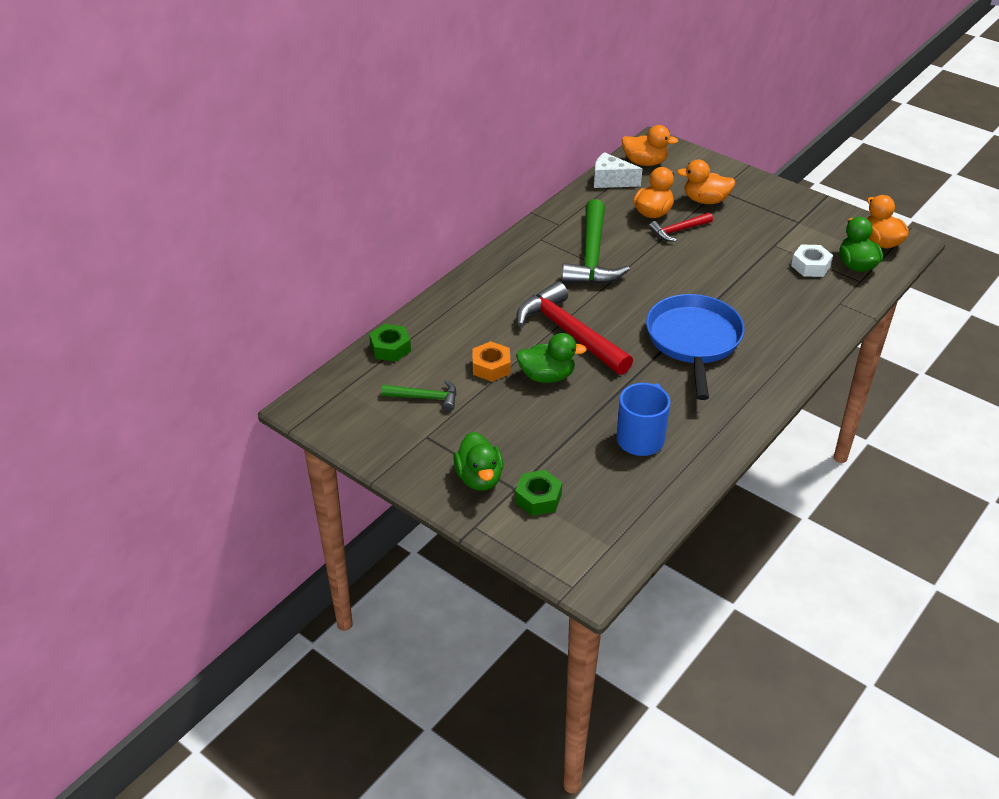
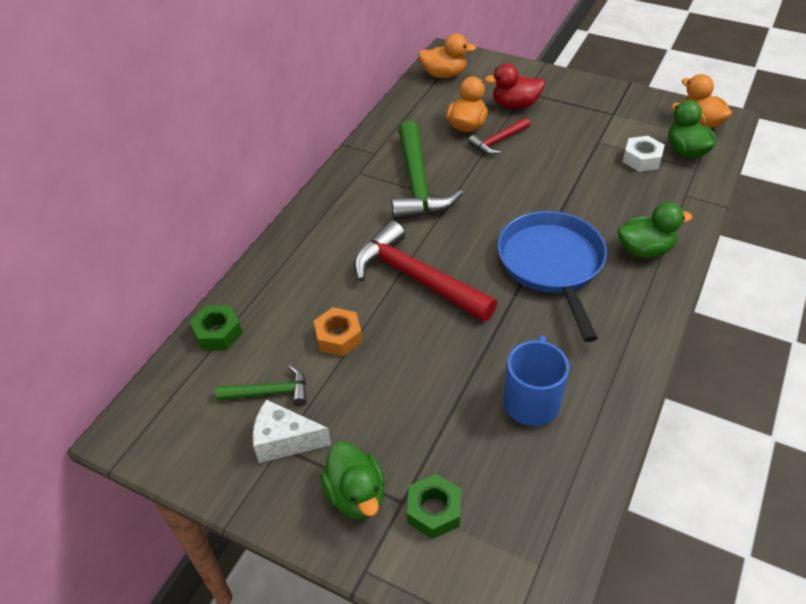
camera: 10 degrees left, 5 degrees up
(547, 376) = (404, 338): green duck -> green duck (644, 250)
(611, 181) = (415, 98): white cheese -> white cheese (284, 441)
(705, 200) = (515, 105): orange duck -> red duck

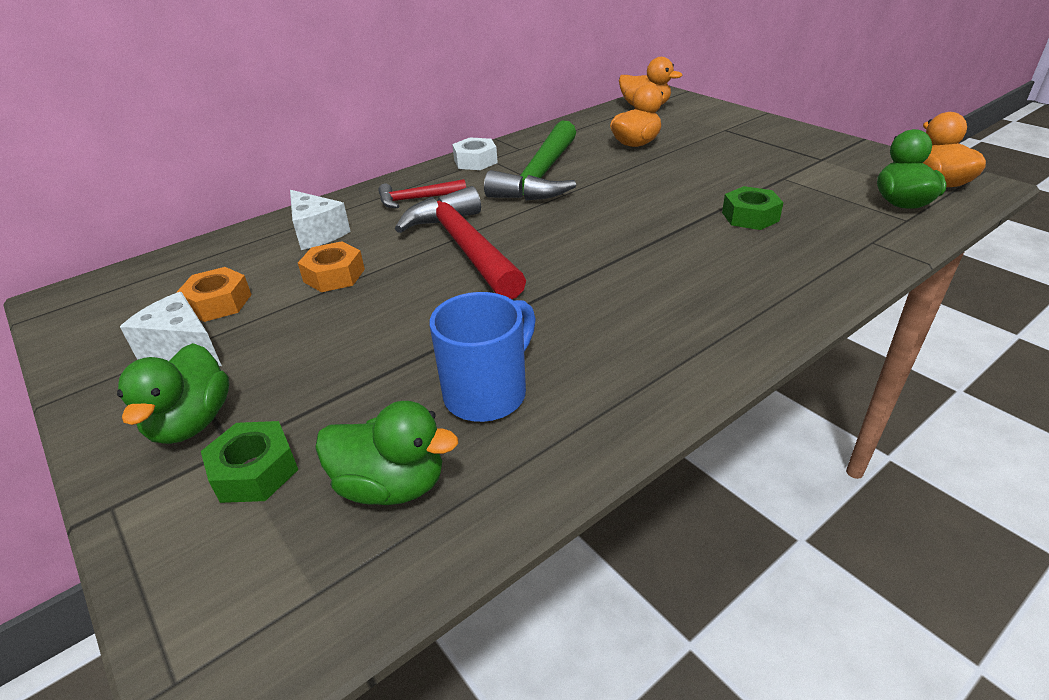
camera: 25 degrees right, 10 degrees down
(218, 333) = (229, 245): green nut -> green nut (750, 217)
(270, 392) = (218, 303): green hammer -> orange nut
(283, 298) = (317, 233): none -> white cheese
(498, 141) = (660, 159): red hammer -> red hammer (416, 199)
(515, 105) = (704, 137): red duck -> none
(552, 265) = (634, 269): blue pan -> none
(642, 159) = (832, 200): white nut -> white nut (475, 161)
(644, 250) = (773, 281): green duck -> green duck (391, 485)

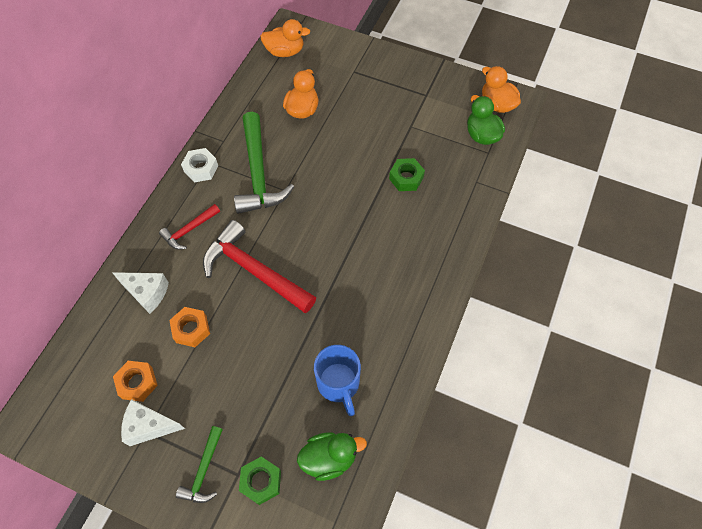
camera: 30 degrees left, 25 degrees up
(191, 423) = (204, 471): green duck -> green hammer
(488, 393) = (339, 384): blue mug -> blue mug turned 150 degrees clockwise

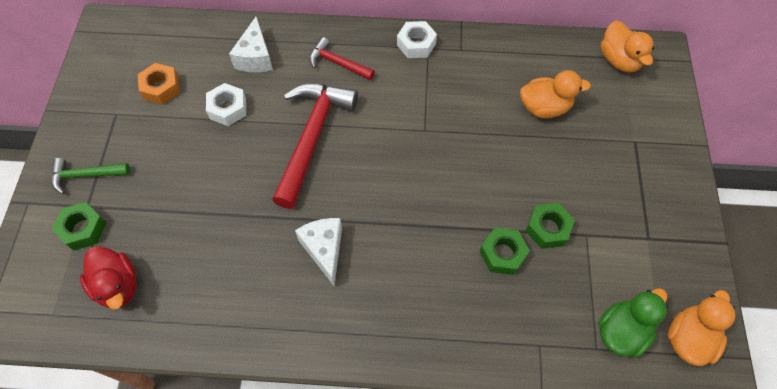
camera: 70 degrees right, 0 degrees up
(149, 426) = (121, 114): white cheese -> white cheese (324, 250)
(191, 329) = (228, 108): orange nut -> white nut
(258, 174) = (434, 97): green hammer -> none
(329, 458) = (118, 286): green duck -> red duck
(339, 384) = (203, 267): blue mug -> none
(398, 145) = (547, 229): none -> green nut

